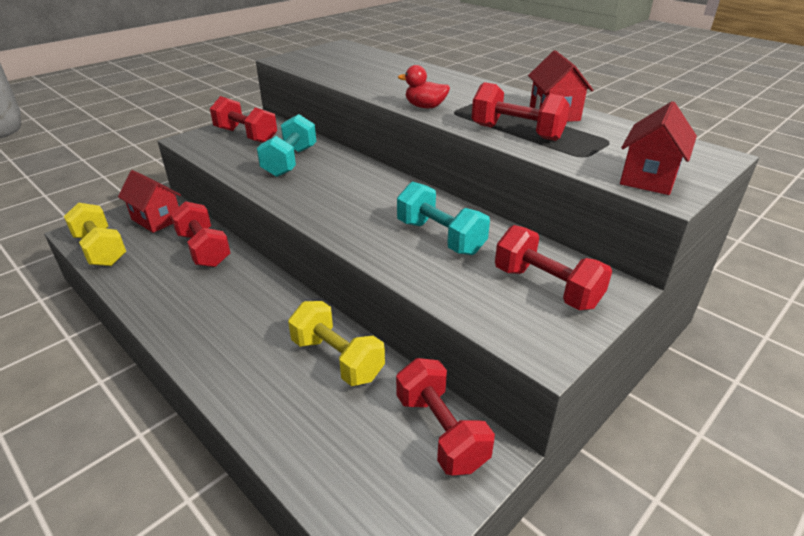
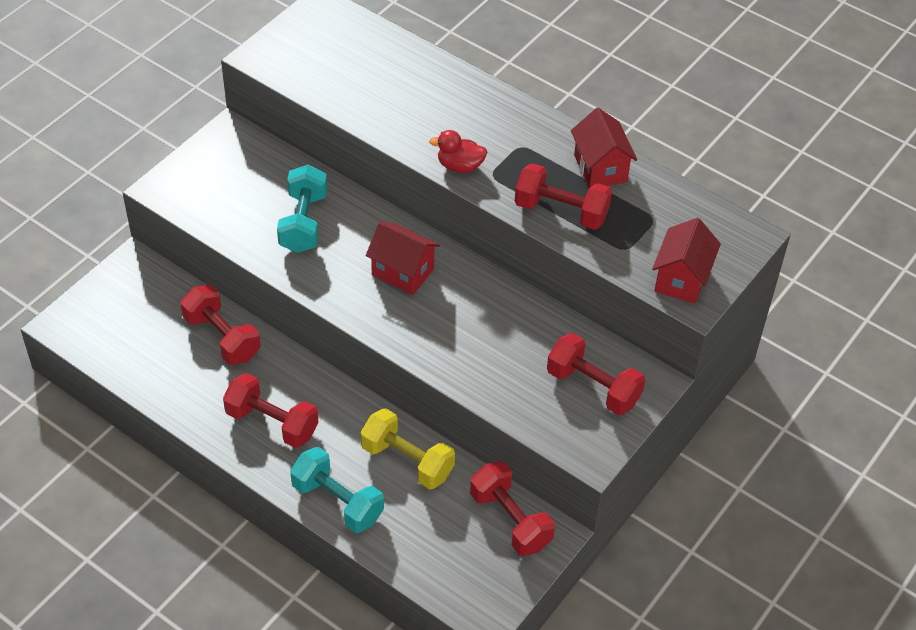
camera: 10 degrees left, 15 degrees up
(100, 250) = (105, 349): yellow dumbbell -> none
(156, 219) = (144, 295): red house -> red house (402, 272)
(246, 136) = (230, 174): red dumbbell -> red dumbbell (272, 423)
(440, 237) = (492, 332): turquoise dumbbell -> turquoise dumbbell (337, 502)

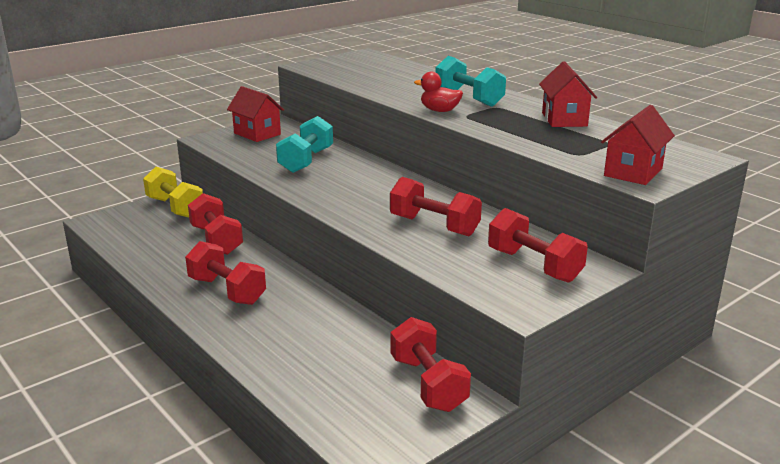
camera: 15 degrees right, 25 degrees down
(337, 502) = (257, 348): turquoise dumbbell -> turquoise dumbbell (468, 98)
(402, 272) = (376, 189): red house -> red house (257, 134)
(407, 461) = (339, 329): yellow dumbbell -> yellow dumbbell (175, 208)
(561, 211) = (522, 134): red dumbbell -> red dumbbell (434, 226)

